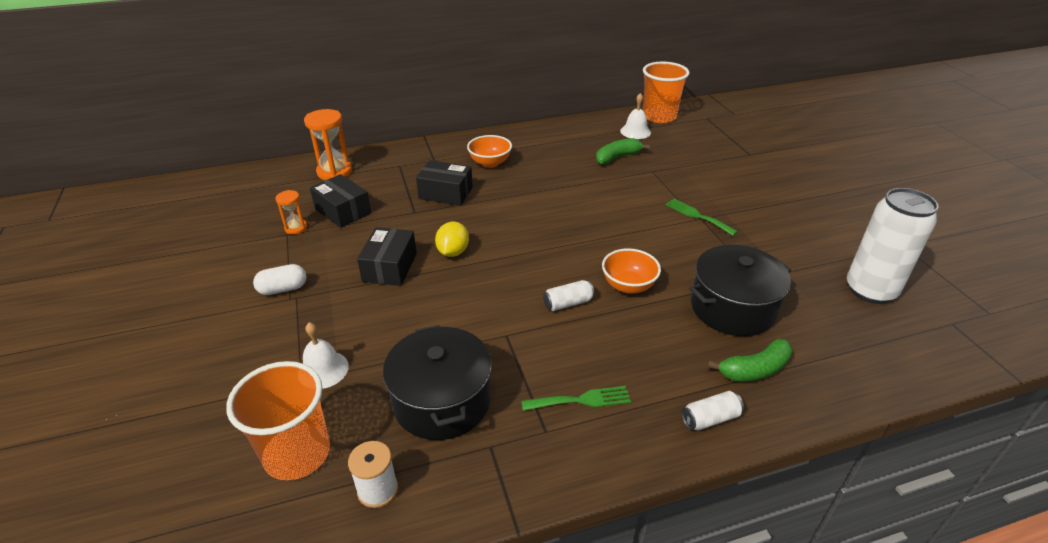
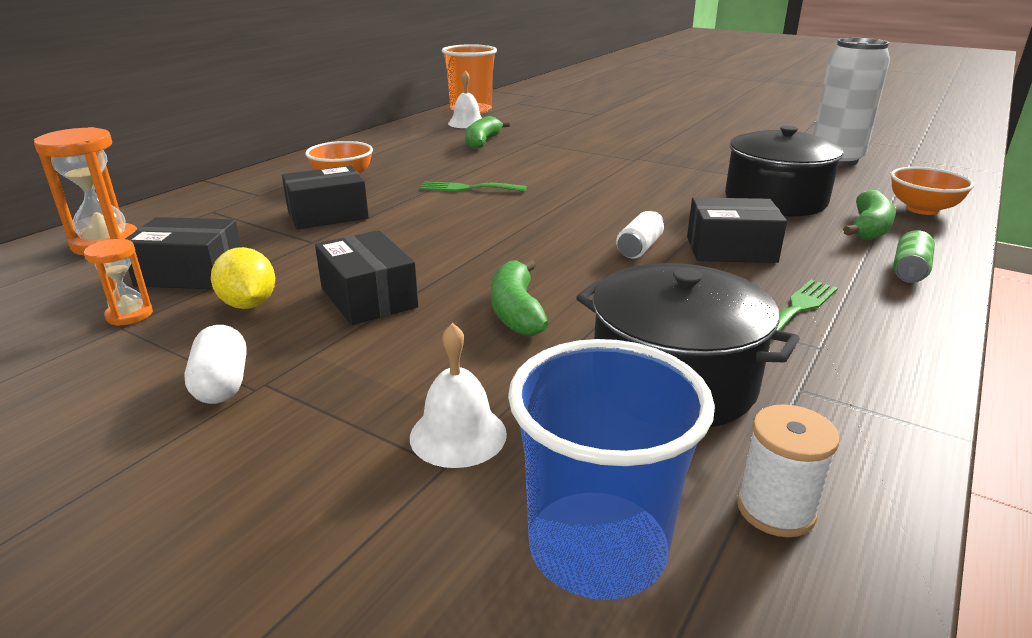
camera: 40 degrees left, 10 degrees down
(283, 289) = (222, 384): white capsule -> white capsule turned 45 degrees counterclockwise
(297, 454) = (597, 548): orange cup -> blue cup
(438, 314) = (516, 311): none -> green banana
(453, 252) = (432, 256): yellow lemon -> yellow lemon (249, 304)
(621, 334) = (731, 249): none -> black box
(628, 286) = (668, 216): orange bowl -> orange bowl (922, 209)
(697, 216) = (631, 157): green fork -> green fork (468, 188)
(710, 418) = (909, 270): white can -> green can

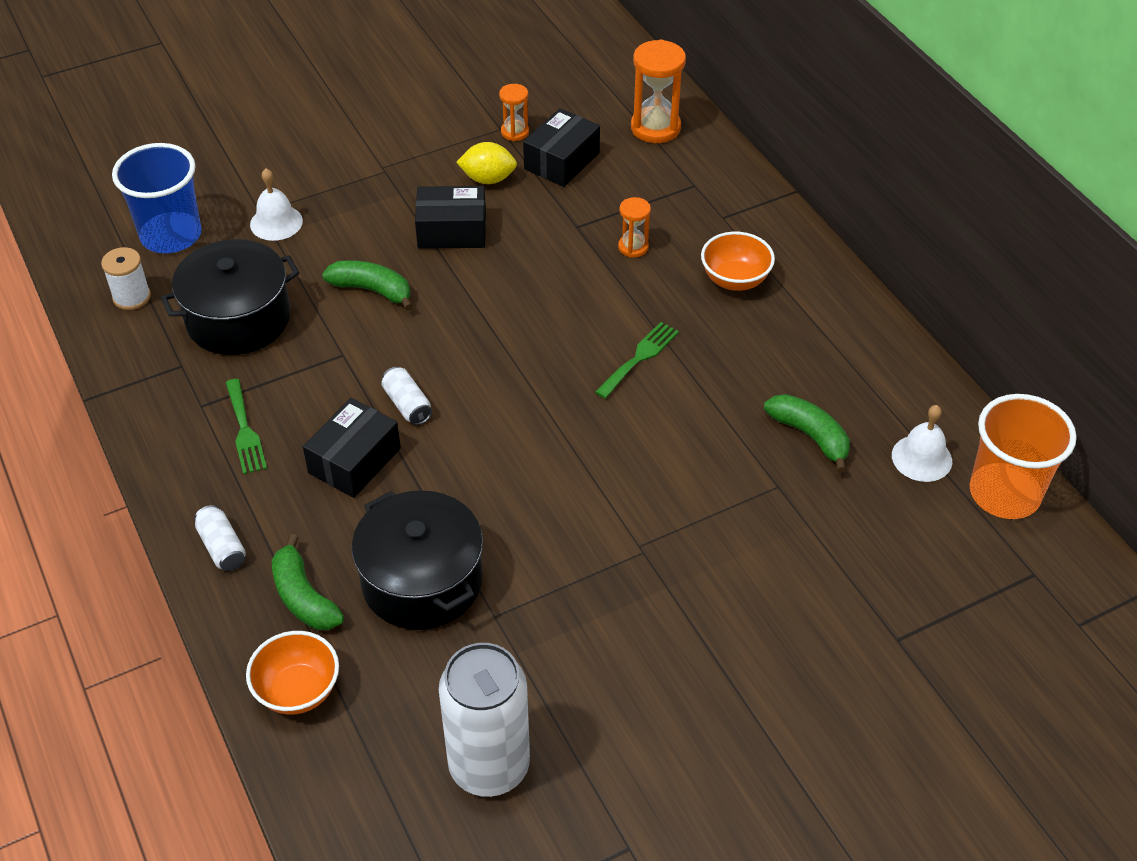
camera: 120 degrees right, 20 degrees up
(222, 384) = (397, 157): white capsule -> none
(328, 215) = (633, 247): black box -> orange hourglass
(909, 270) = (222, 547): green can -> white can

